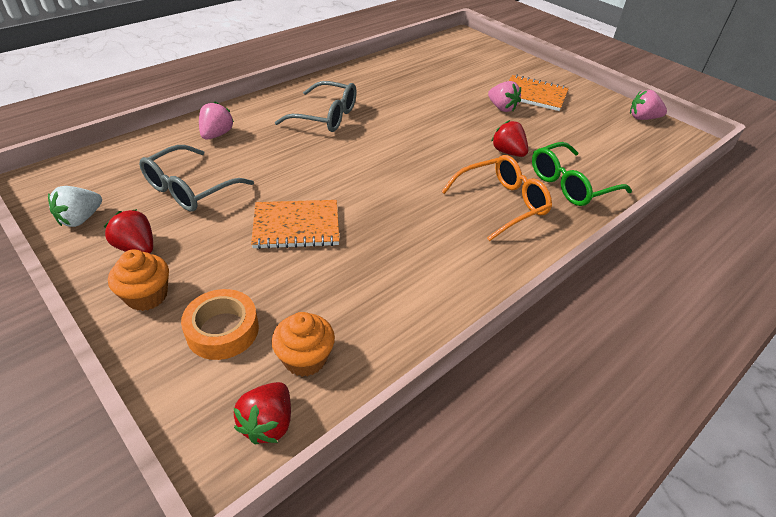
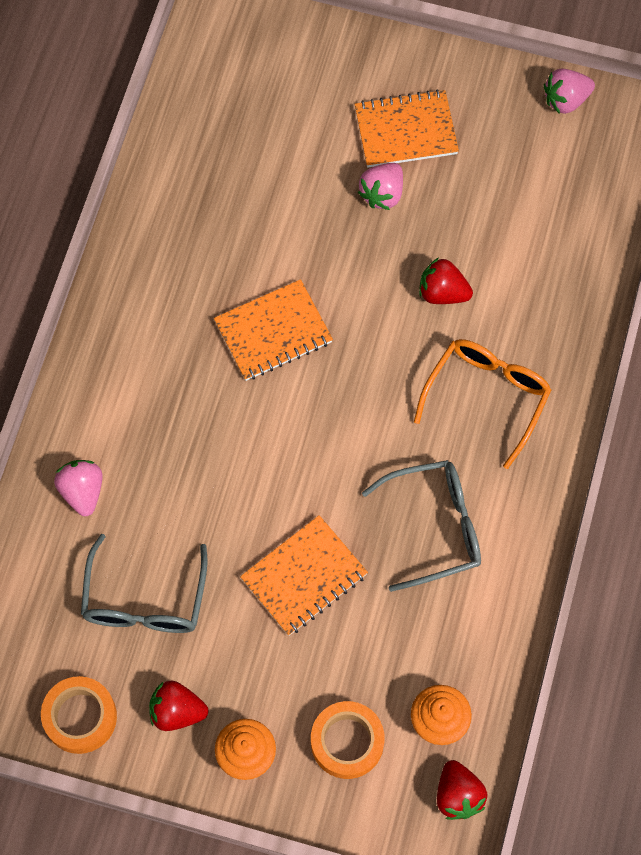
camera: 30 degrees left, 25 degrees up
(80, 219) = (80, 717): white strawberry -> orange tape
(325, 116) = (179, 365): grey glasses -> grey glasses (434, 527)
(390, 126) = (273, 332): none -> orange notebook
(502, 108) = (382, 194): pink strawberry -> pink strawberry turned 105 degrees clockwise
(571, 184) = (542, 310): green glasses -> none

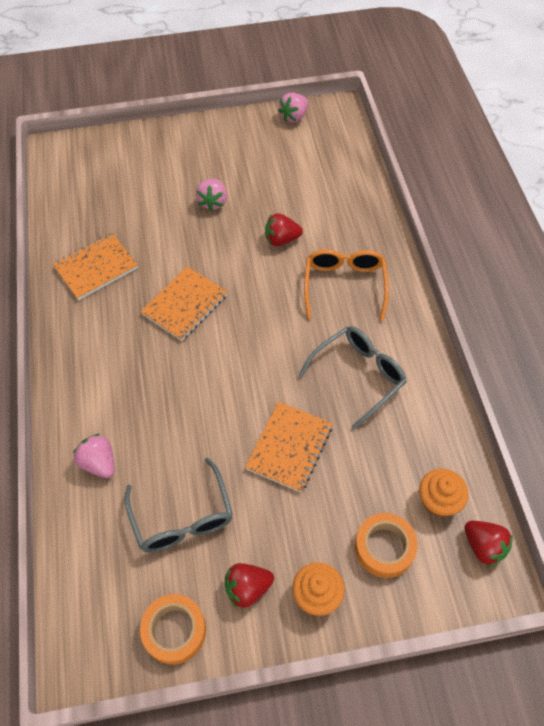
camera: 25 degrees left, 10 degrees down
(406, 131) = (208, 165): orange notebook -> orange notebook (96, 268)

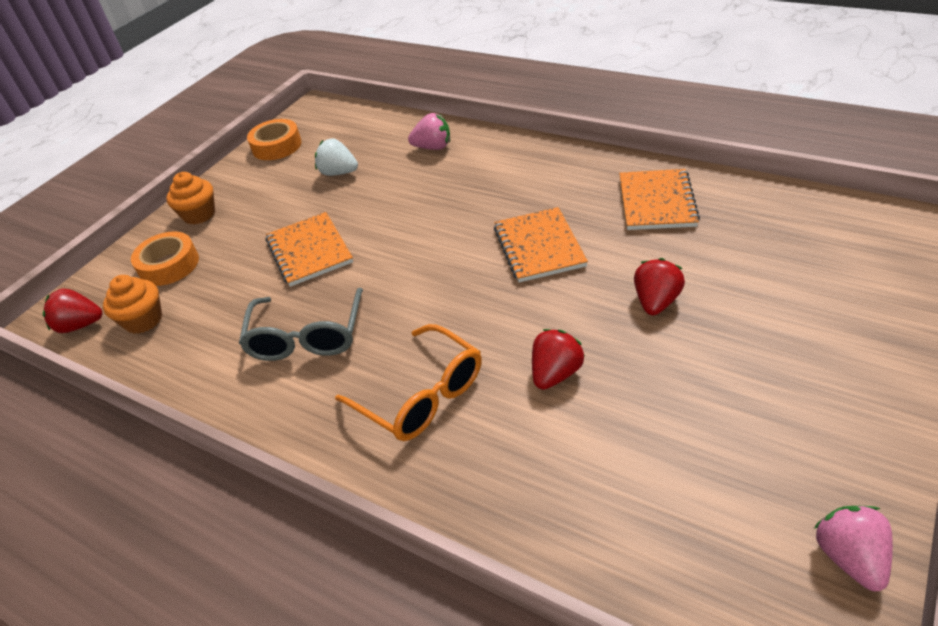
camera: 135 degrees right, 15 degrees down
(182, 517) = (339, 173): grey glasses -> white strawberry
(213, 202) = (688, 336): pink strawberry -> none
(248, 588) = (252, 185): red strawberry -> red strawberry (656, 302)

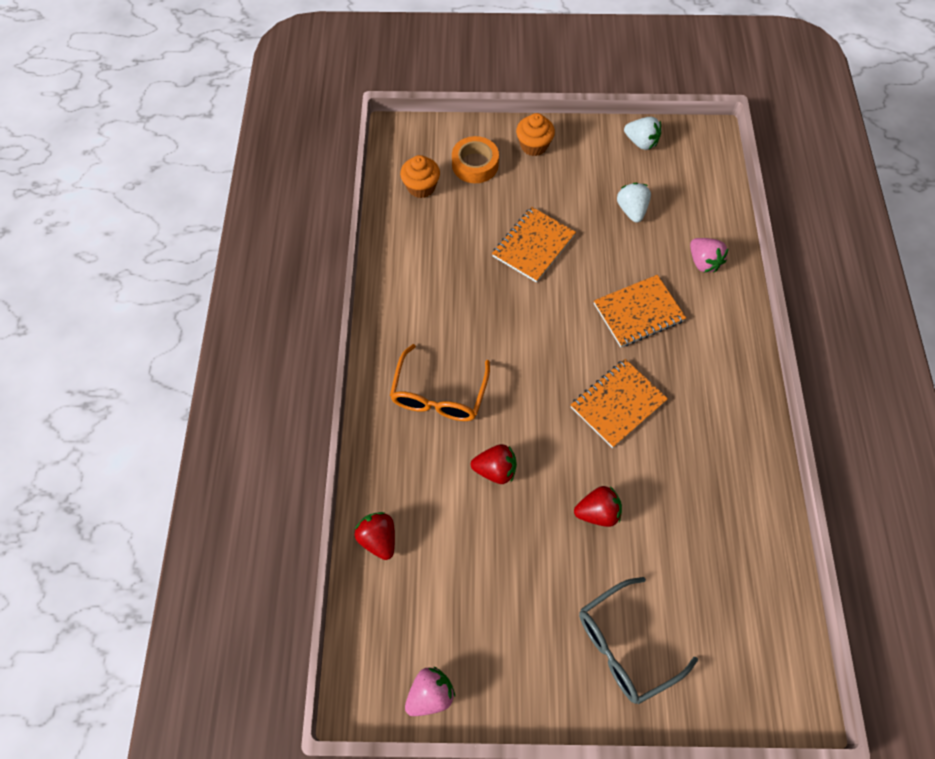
camera: 55 degrees right, 20 degrees up
(80, 325) = (399, 153): red strawberry -> red strawberry (378, 539)
(277, 146) = (641, 142): orange tape -> white strawberry
(307, 336) = (454, 296): grey glasses -> grey glasses (625, 645)
(657, 202) = (720, 473): orange notebook -> orange notebook (638, 312)

